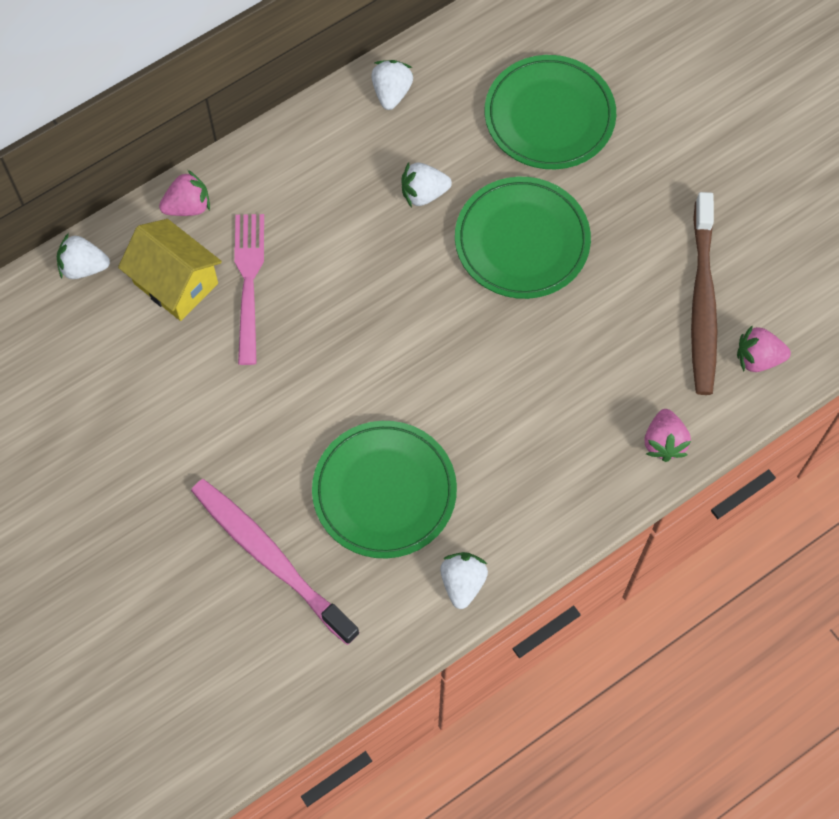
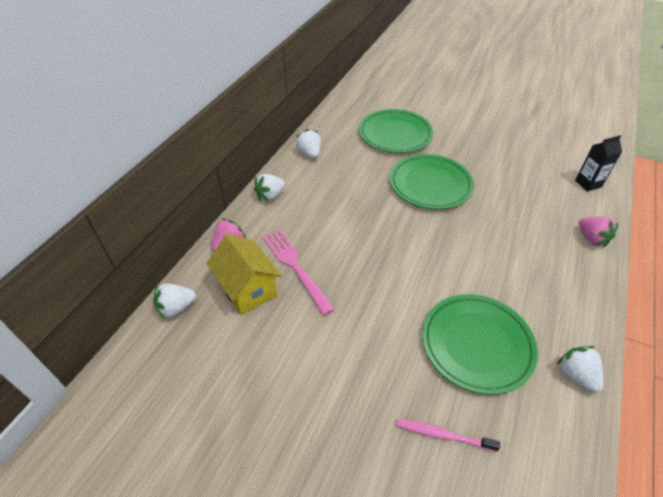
camera: 30 degrees left, 20 degrees down
(175, 283) = (248, 289): yellow house -> yellow house turned 45 degrees clockwise
(270, 557) = (442, 435): pink toothbrush -> pink toothbrush, size x0.51
(423, 193) = (362, 185): white strawberry -> white strawberry (270, 196)
(702, 303) = (539, 173): brown toothbrush -> none
(758, 358) = (588, 184): pink strawberry -> black carton

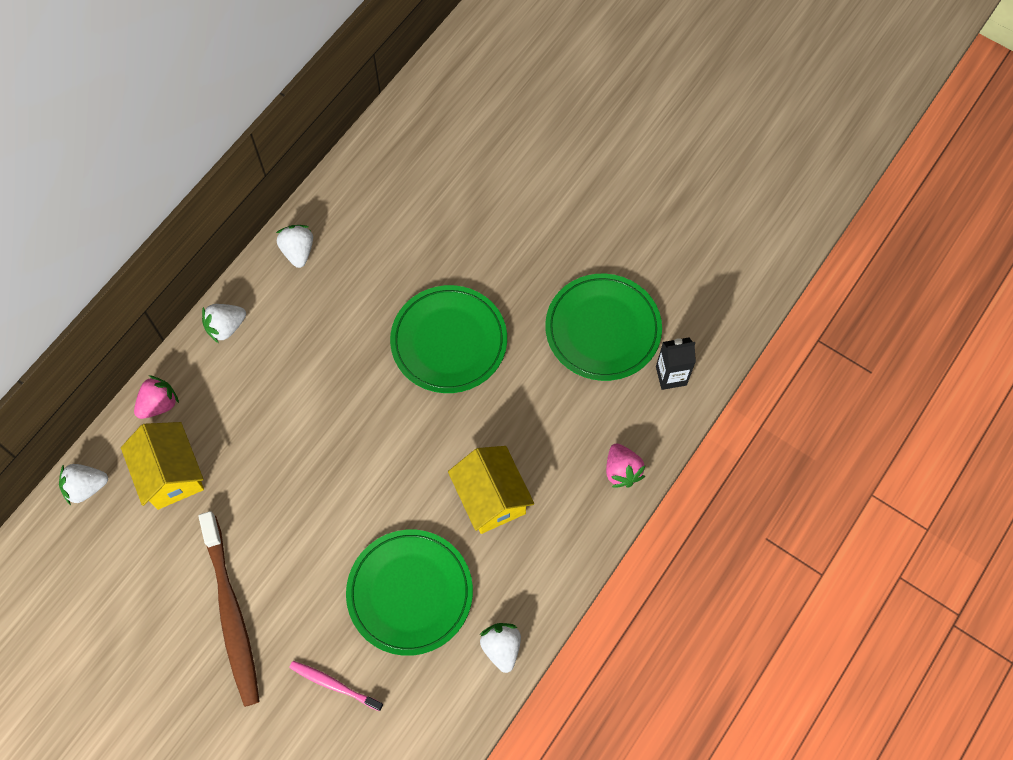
camera: 10 degrees right, 20 degrees up
(295, 267) = (233, 452): pink fork -> none
(326, 388) = (232, 614): none -> brown toothbrush
(395, 134) = (435, 230): green plate -> green plate (603, 329)
(507, 268) = (491, 498): none -> yellow house

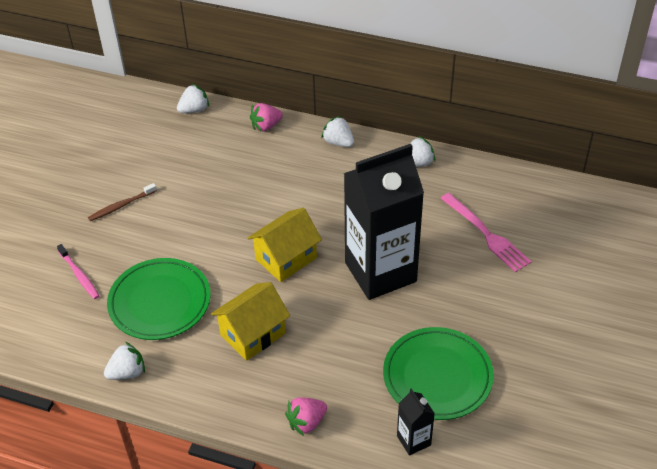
camera: 75 degrees right, 20 degrees down
(86, 487) = (194, 110): white strawberry -> white strawberry turned 90 degrees clockwise
(159, 404) = (266, 126): pink strawberry -> pink strawberry turned 120 degrees clockwise
(171, 474) = (216, 147): yellow house -> yellow house (286, 258)
(232, 614) = (121, 206): brown toothbrush -> brown toothbrush, size x0.51
(333, 685) = (79, 275): pink toothbrush -> pink toothbrush turned 135 degrees clockwise
(434, 219) = (487, 234): none -> pink fork
(449, 341) = (380, 272): green plate -> black carton

